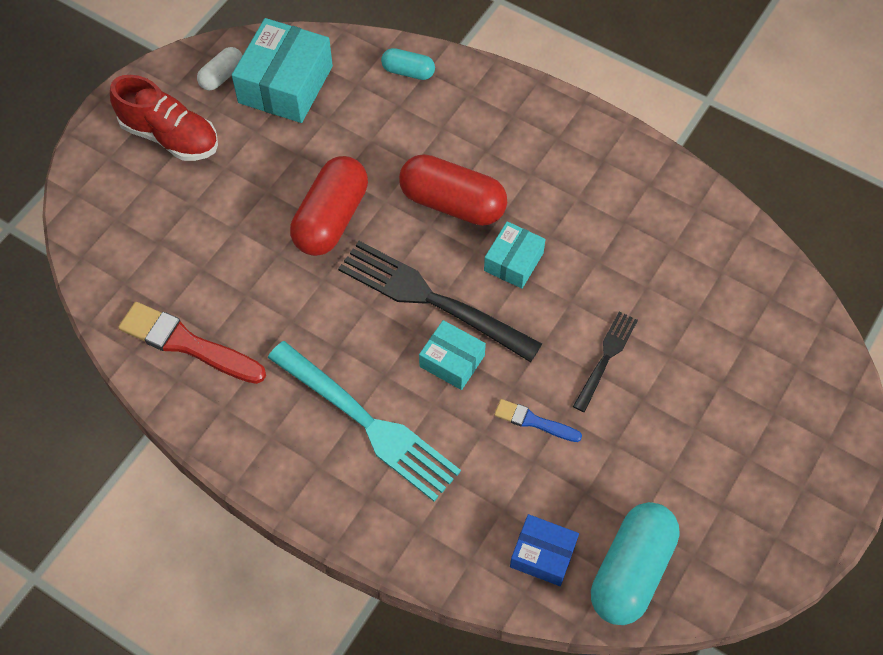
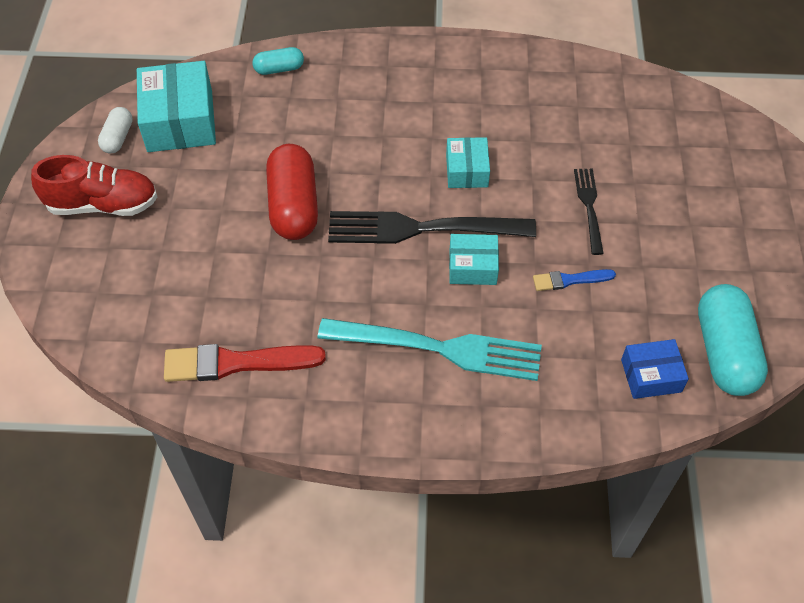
camera: 30 degrees left, 5 degrees down
(452, 203) = (386, 150): red capsule -> none

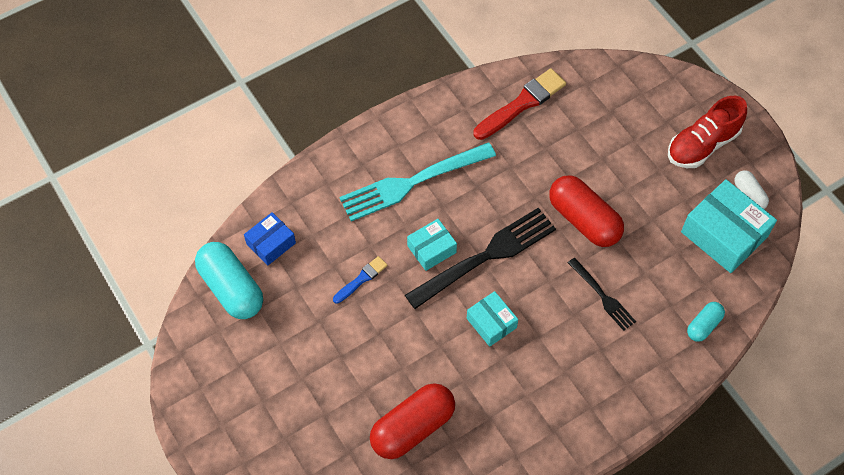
camera: 145 degrees right, 5 degrees up
(589, 207) = (384, 347): black fork -> black fork (602, 296)
(606, 132) = (413, 427): none -> red capsule

